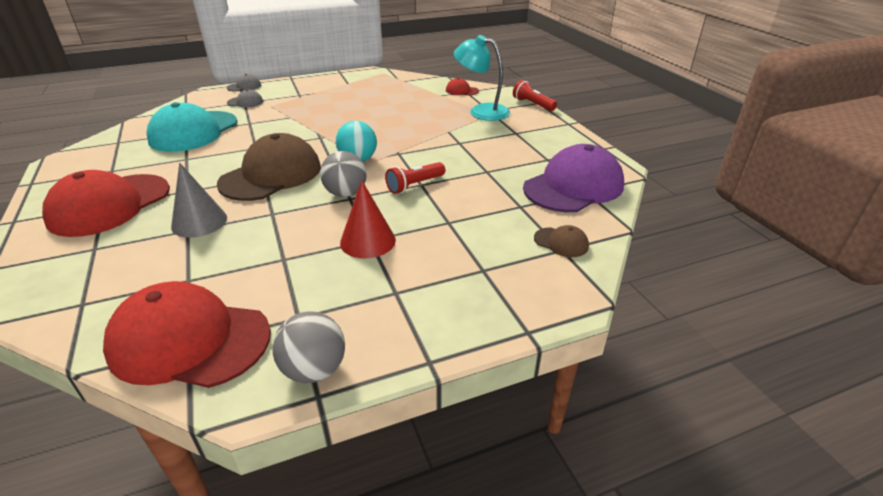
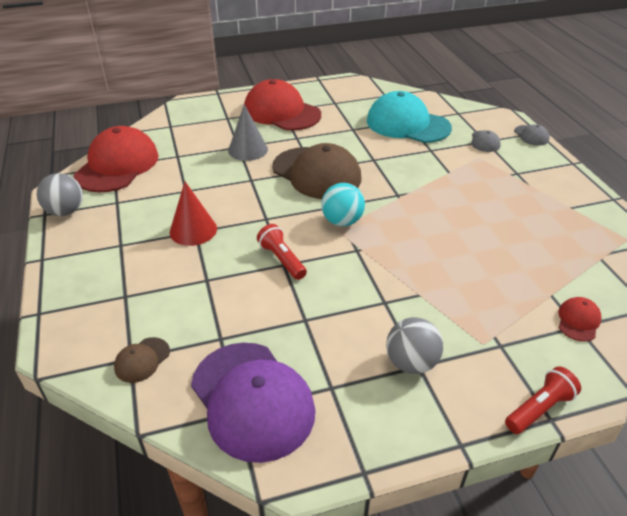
camera: 95 degrees right, 5 degrees up
(346, 193) = (275, 216): grey ball -> grey ball (411, 363)
(481, 111) = (495, 335): turquoise lamp -> none

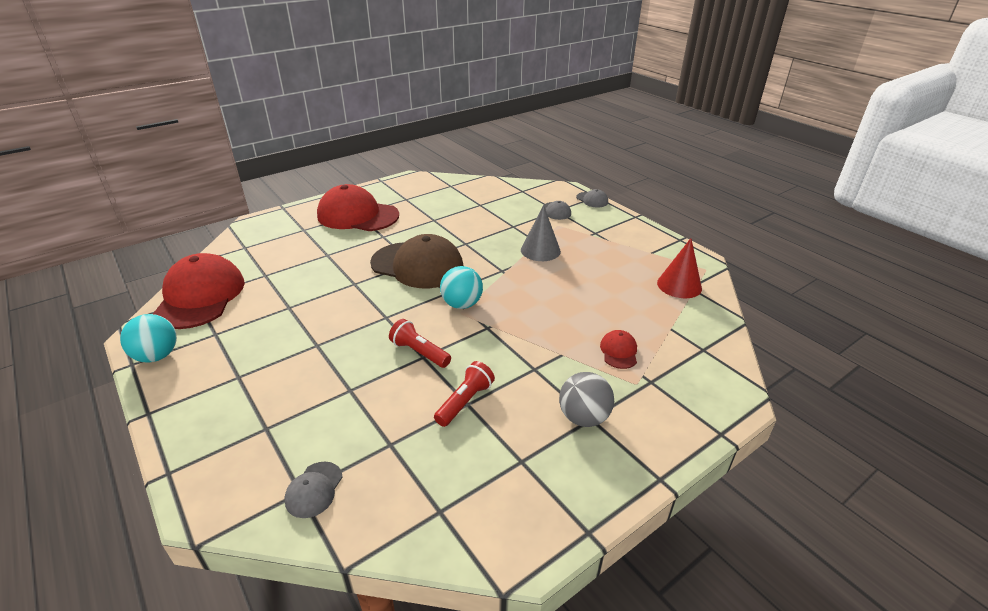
camera: 20 degrees left, 5 degrees down
(65, 211) = (157, 356): grey ball -> turquoise ball
(142, 360) = (314, 489): brown cap -> grey cap
(193, 230) = (314, 344): red cone -> red cone (679, 285)
(248, 150) = (338, 256): grey cone -> grey cone (540, 250)
(252, 400) = (450, 496): purple cap -> none
(407, 124) = (482, 207): turquoise cap -> none
(539, 408) = (708, 427): red flashlight -> red flashlight (465, 401)
(578, 321) = (702, 344): red cap -> red cap (619, 351)

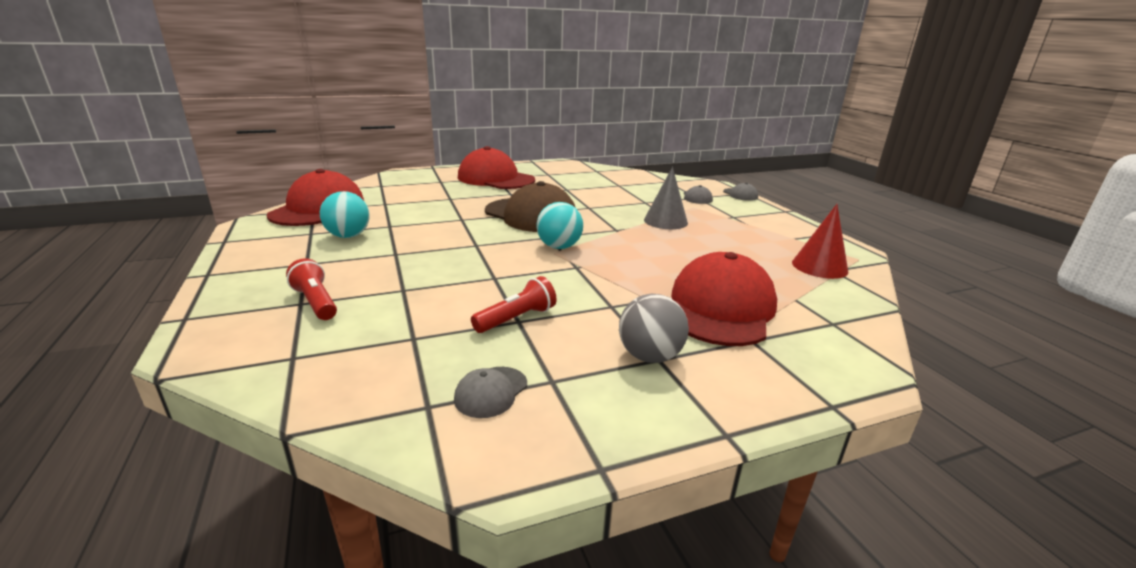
camera: 15 degrees right, 10 degrees down
(157, 356) = (249, 239): turquoise ball -> turquoise ball (348, 236)
(314, 489) = (307, 359): grey cap -> grey cap (491, 392)
(419, 352) = (492, 274): red flashlight -> red flashlight (316, 302)
(619, 351) = (721, 308): red cap -> red cap, size x2.32

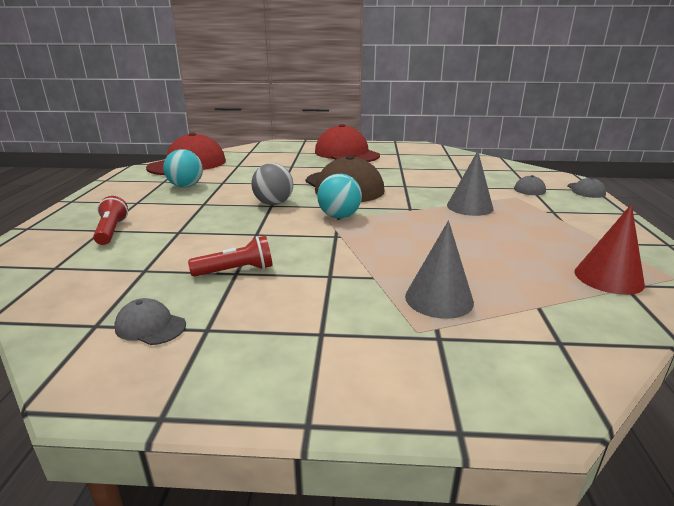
camera: 25 degrees right, 0 degrees up
(491, 392) = (150, 326): grey cap -> grey cap turned 60 degrees clockwise
(649, 356) = (315, 329): grey ball -> grey ball (273, 203)
(721, 308) = (439, 299): red cap -> grey cone

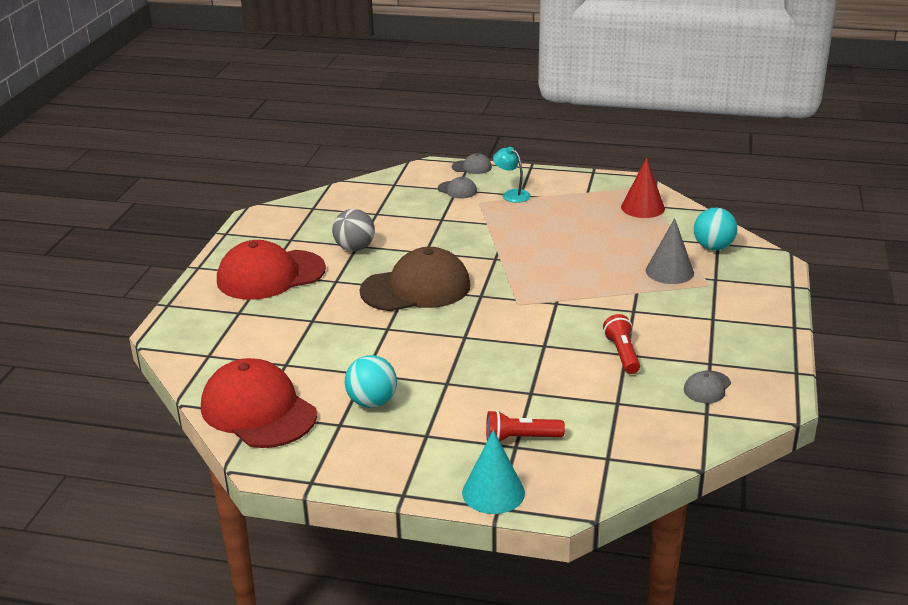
camera: 80 degrees left, 5 degrees up
(47, 225) = (493, 492): none -> turquoise cone
(273, 203) = (459, 335): grey ball -> grey ball (354, 248)
(339, 216) = (508, 298): turquoise ball -> turquoise ball (713, 247)
(469, 207) = (499, 229): grey cone -> none
(549, 208) = (511, 194): none -> turquoise lamp

